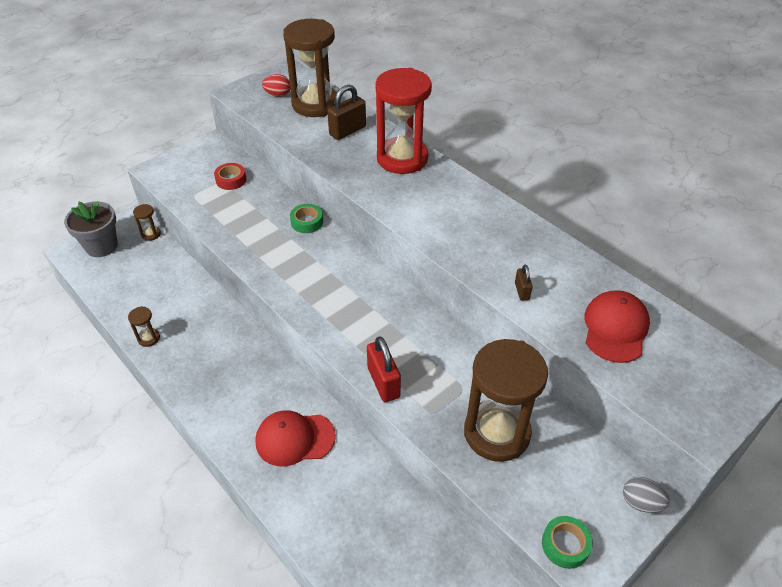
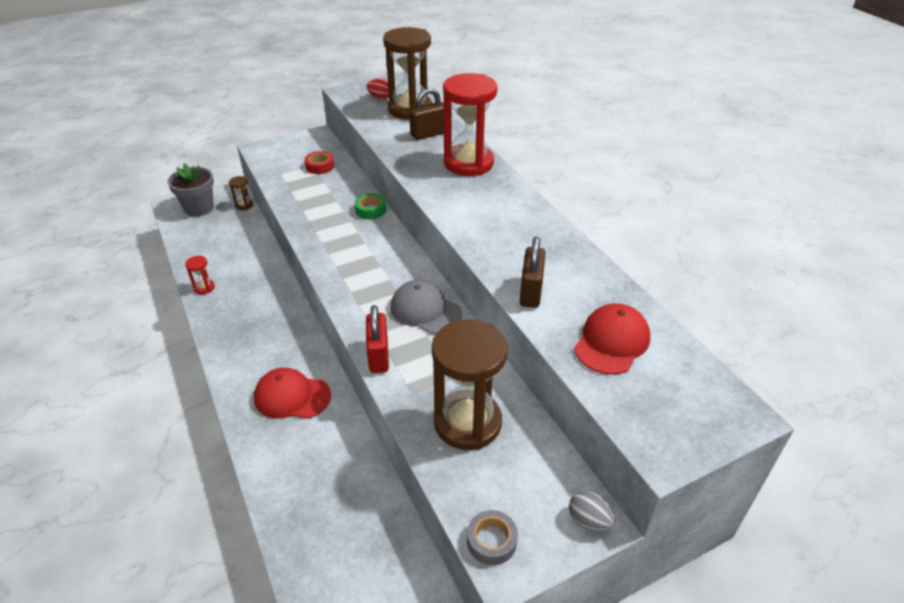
camera: 15 degrees right, 5 degrees down
(149, 338) = (204, 288): brown hourglass -> red hourglass
(408, 323) = (425, 310): none -> grey cap
(522, 291) = (531, 292): brown padlock -> brown padlock, size x1.86
(565, 545) = (491, 541): green tape -> grey tape

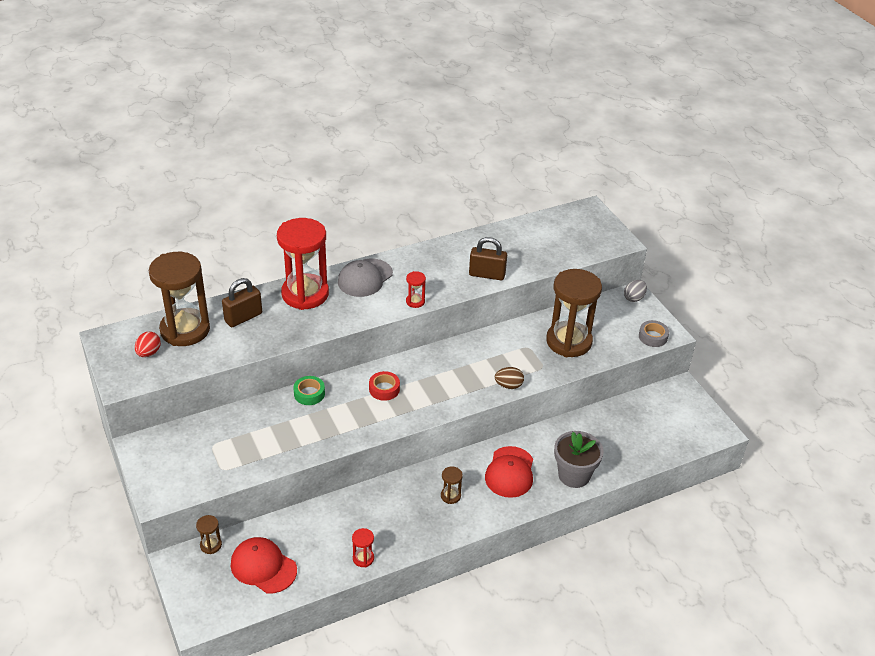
camera: 90 degrees left, 0 degrees up
(199, 208) = (206, 591): grey flower pot -> grey flower pot (574, 475)
(266, 346) = (450, 496): none -> brown hourglass
(320, 166) = (214, 437): red tape -> red tape (384, 389)
(378, 356) = (508, 385): red padlock -> brown egg
(425, 310) = (457, 359): grey cap -> grey cap (365, 278)
(429, 134) = (243, 317): brown padlock -> brown padlock turned 75 degrees clockwise
(466, 234) = (415, 301): none -> red hourglass
(611, 342) = (535, 246): red cap -> red cap (263, 567)

